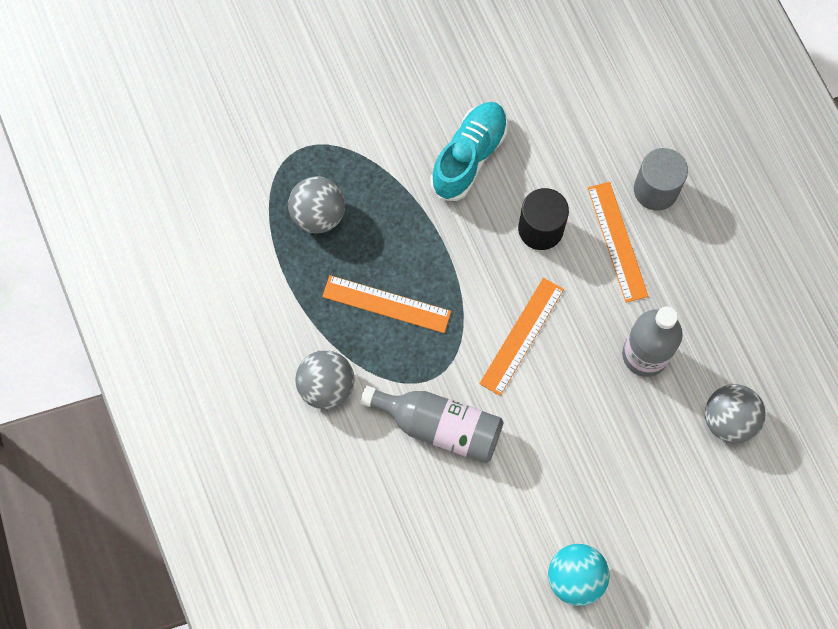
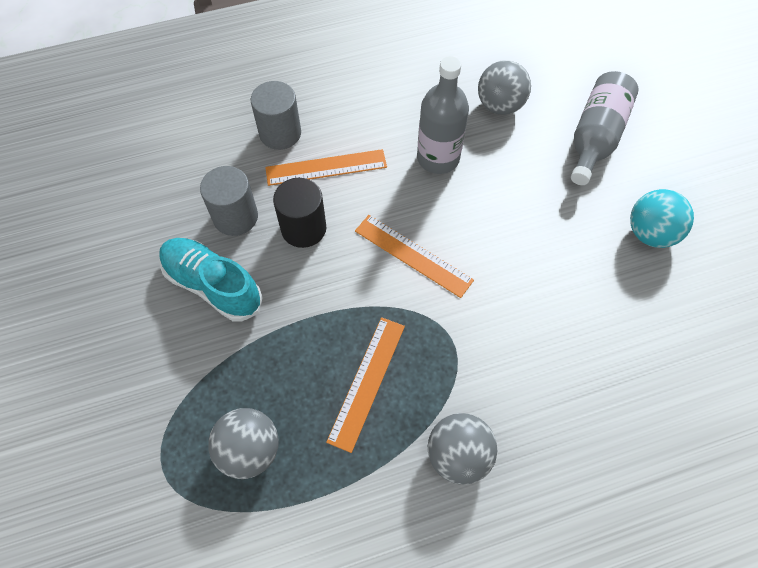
camera: 85 degrees left, 10 degrees down
(439, 426) = (505, 339): grey bottle -> grey bottle (595, 137)
(546, 163) = (235, 217): none -> grey cylinder

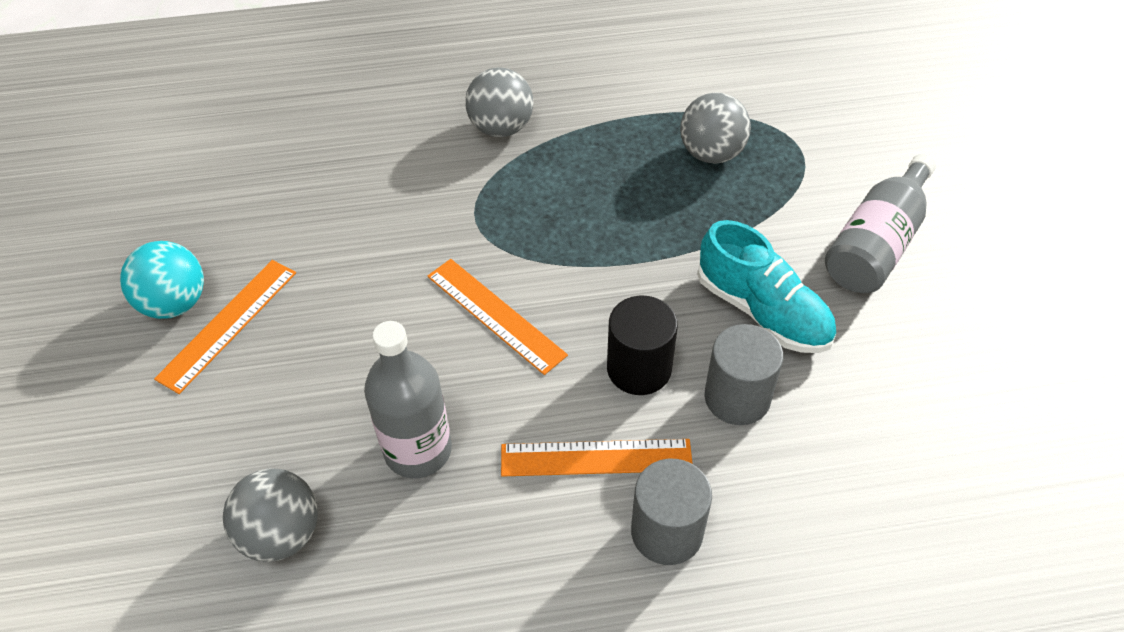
camera: 170 degrees left, 10 degrees down
(367, 382) = (581, 193): orange ruler -> orange ruler (228, 324)
(595, 137) = (159, 451): grey bottle -> grey bottle (877, 243)

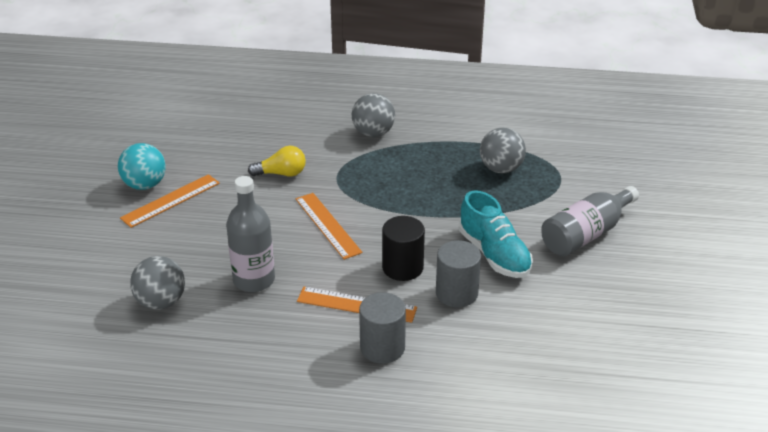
camera: 15 degrees right, 15 degrees down
(388, 233) = (281, 173): none -> yellow light bulb

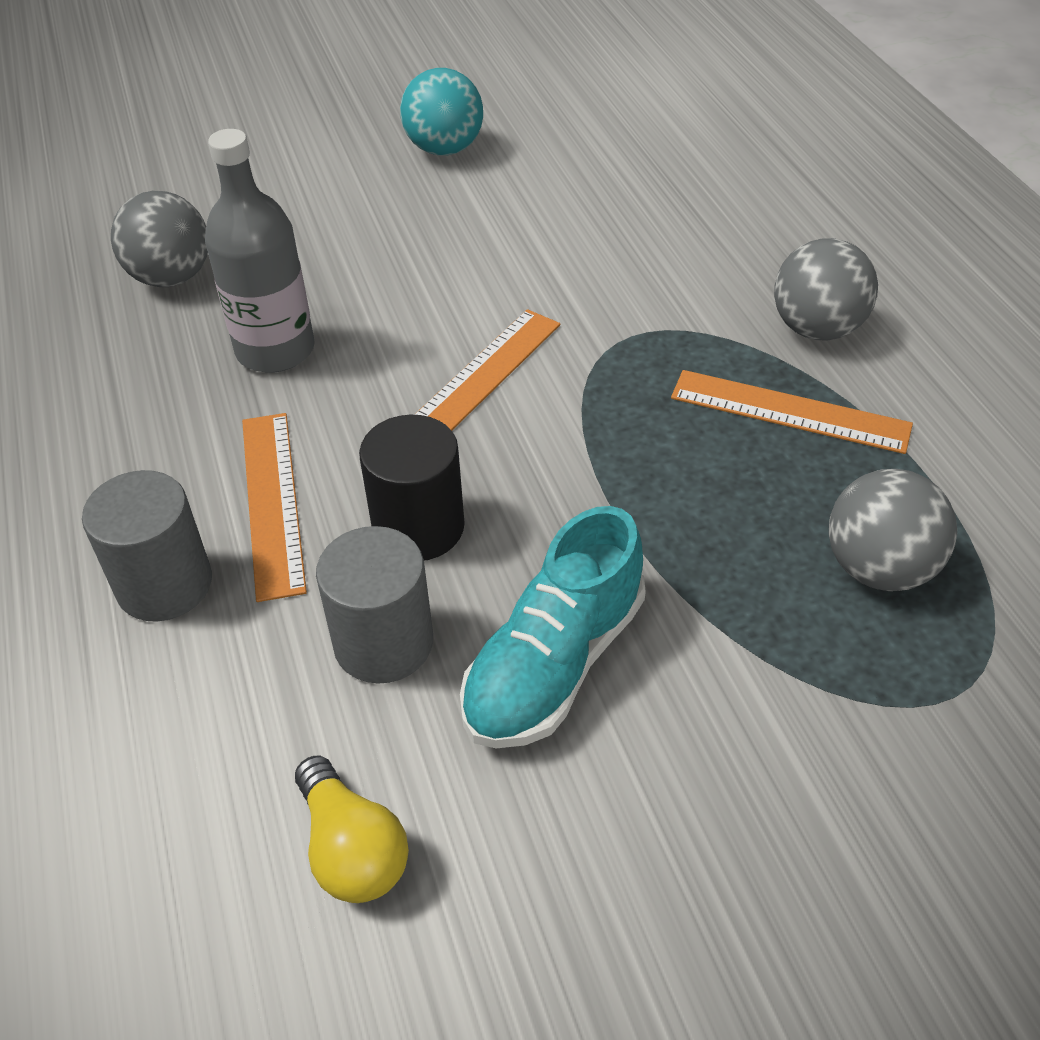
camera: 65 degrees right, 10 degrees up
(170, 200) = (424, 187): orange ruler -> orange ruler (789, 411)
(281, 173) = (587, 267): yellow light bulb -> yellow light bulb (352, 849)
(586, 234) = (756, 830): grey bottle -> none

